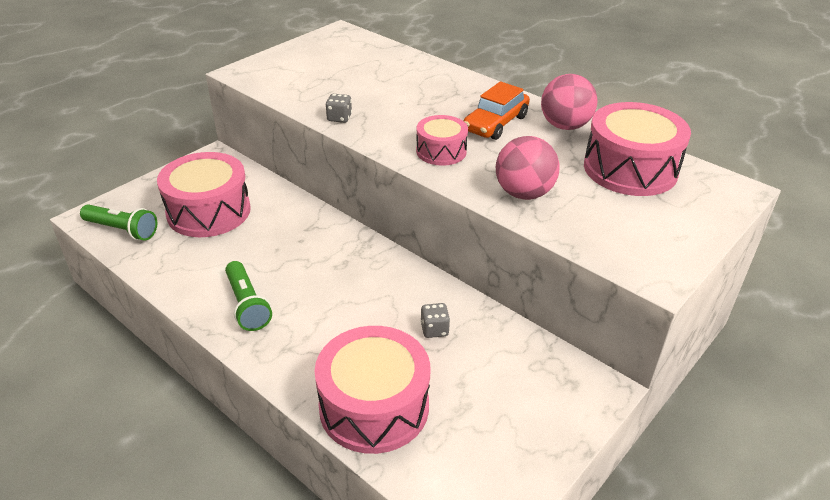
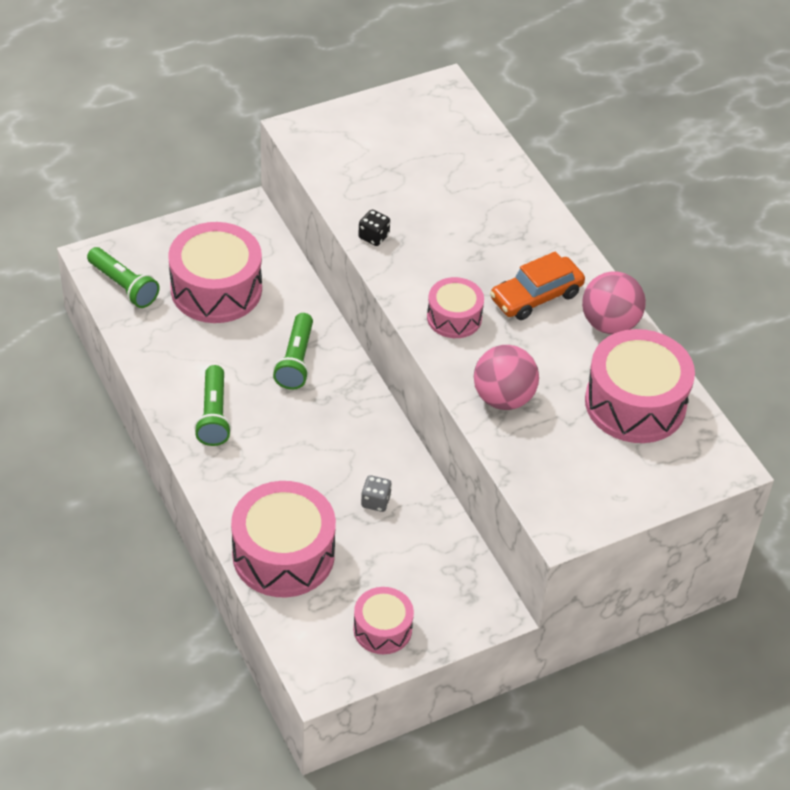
camera: 20 degrees right, 10 degrees up
(303, 243) = (296, 361): none -> green flashlight
(339, 118) = (373, 236): grey dice -> black dice
(512, 444) = (382, 629): none -> pink drum

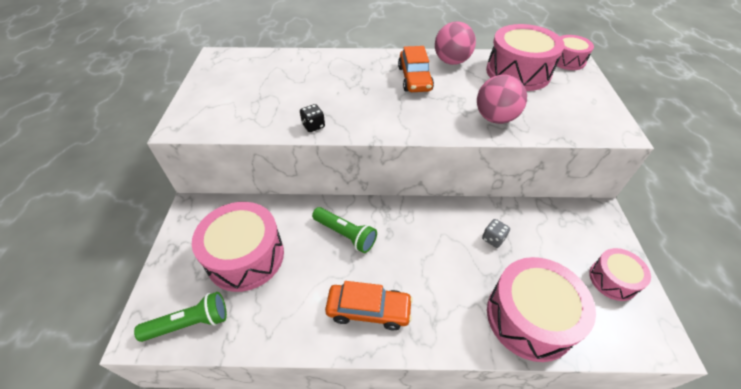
camera: 60 degrees left, 0 degrees up
(214, 415) = (368, 310): green flashlight -> orange car
(454, 317) = (412, 115): pink drum -> pink drum (567, 60)

